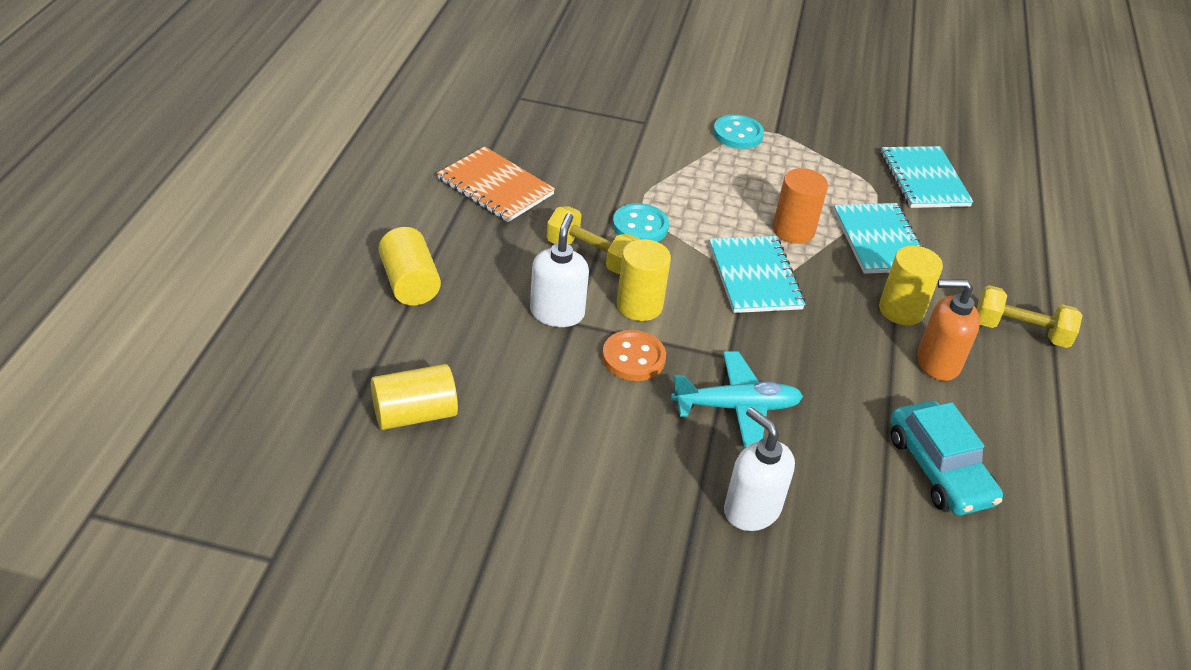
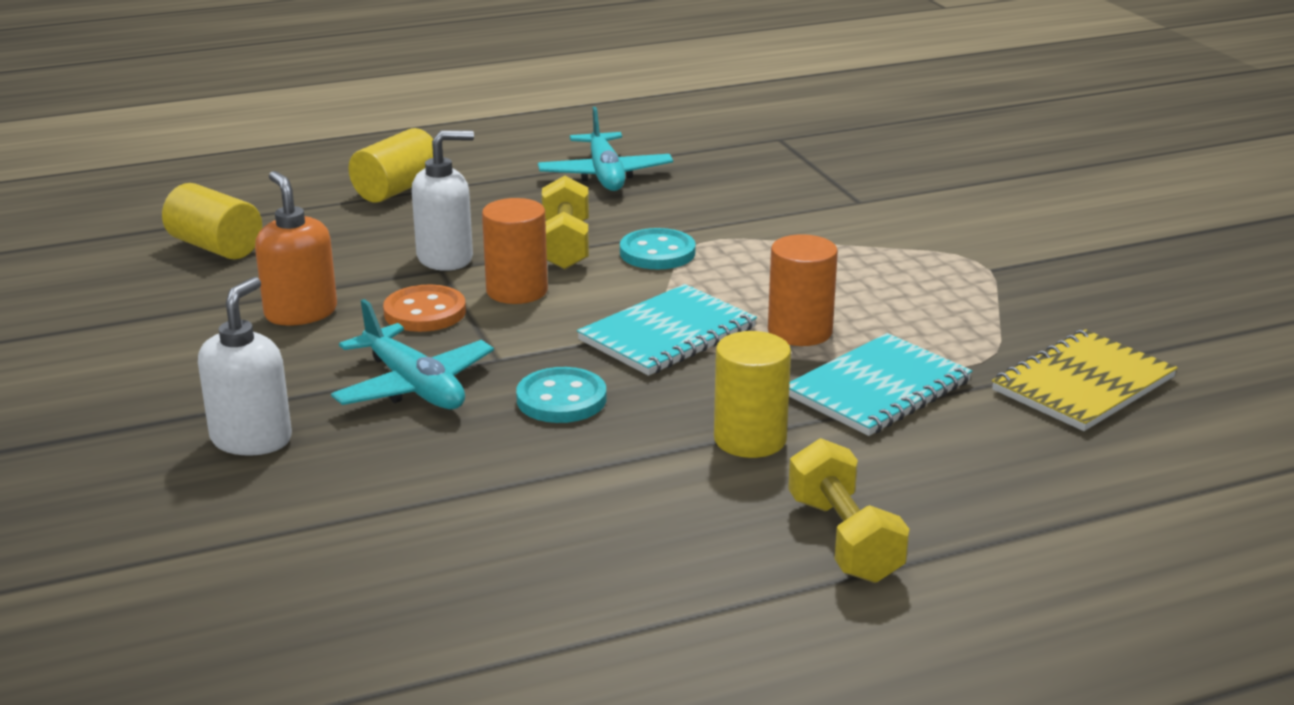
camera: 60 degrees right, 15 degrees down
(495, 187) = (605, 175): orange notebook -> turquoise plane
(639, 305) = (517, 291): yellow cylinder -> orange cylinder
(738, 134) = (939, 250): turquoise button -> turquoise button (561, 399)
(924, 179) = (1083, 384): turquoise notebook -> yellow notebook
(937, 363) = (675, 490): orange soap dispenser -> orange soap dispenser (301, 313)
(939, 469) = (457, 541): turquoise car -> none

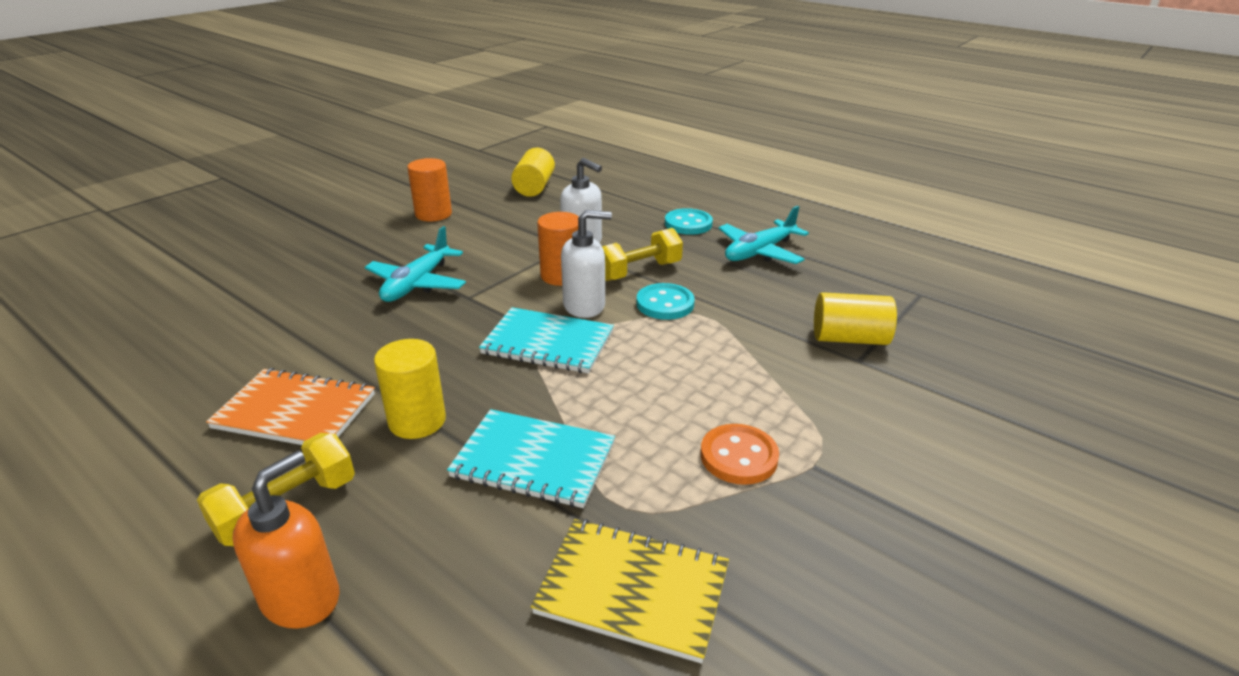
camera: 60 degrees right, 5 degrees up
(252, 439) = (334, 262): white soap dispenser -> white soap dispenser (584, 306)
(301, 313) = (479, 229): orange soap dispenser -> orange soap dispenser (301, 598)
(397, 189) = (655, 203): yellow cylinder -> yellow cylinder (849, 338)
(425, 312) = (509, 259): orange button -> orange button (738, 456)
(561, 399) = (430, 333): turquoise button -> turquoise button (688, 224)
(654, 515) = (295, 411): none -> orange notebook
(800, 331) = (599, 396): orange cylinder -> orange cylinder (433, 214)

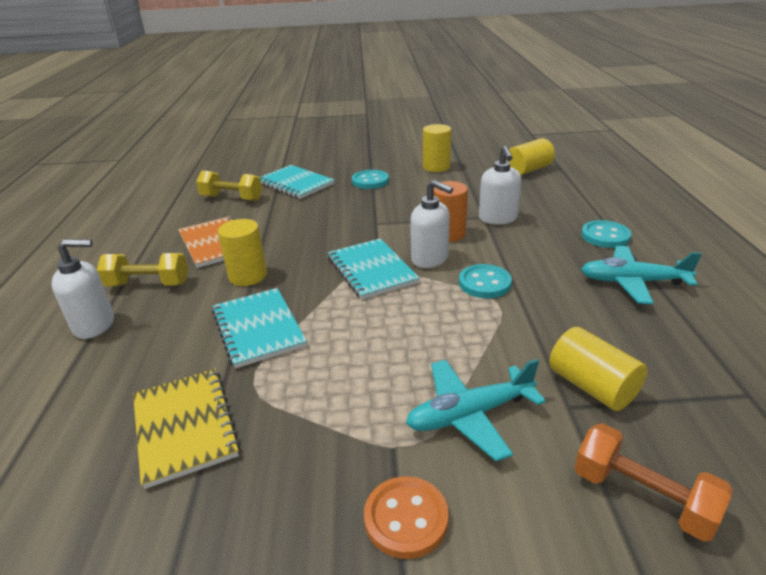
camera: 50 degrees right, 0 degrees up
(278, 295) = (295, 184): none -> turquoise notebook
(301, 598) = (95, 325): orange soap dispenser -> white soap dispenser
(380, 255) = (370, 181): none -> turquoise button
(417, 284) = (362, 204): turquoise plane -> turquoise plane (469, 415)
(433, 214) = (436, 167): orange cylinder -> yellow cylinder
(639, 271) = (505, 253): yellow dumbbell -> yellow dumbbell (232, 198)
(738, 456) = (357, 405): orange button -> orange button (406, 518)
(968, 387) = (642, 497): none -> orange dumbbell

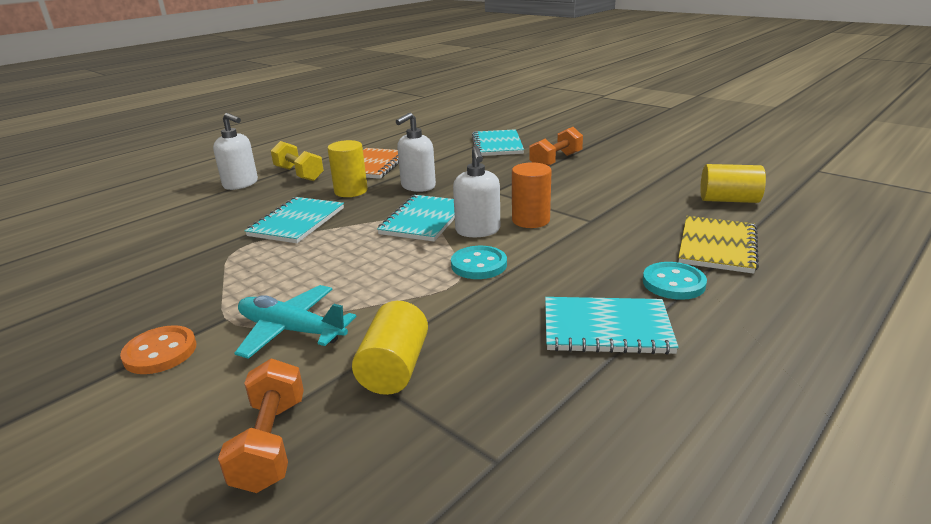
camera: 45 degrees right, 5 degrees down
(184, 426) = (179, 250): yellow notebook -> yellow notebook (717, 246)
(232, 198) = (437, 141): yellow dumbbell -> none
(370, 181) = (556, 161): turquoise button -> orange dumbbell
(436, 167) = (637, 168): yellow cylinder -> none
(498, 218) = (599, 226): white soap dispenser -> white soap dispenser (418, 186)
(632, 282) = (606, 328): turquoise plane -> turquoise notebook

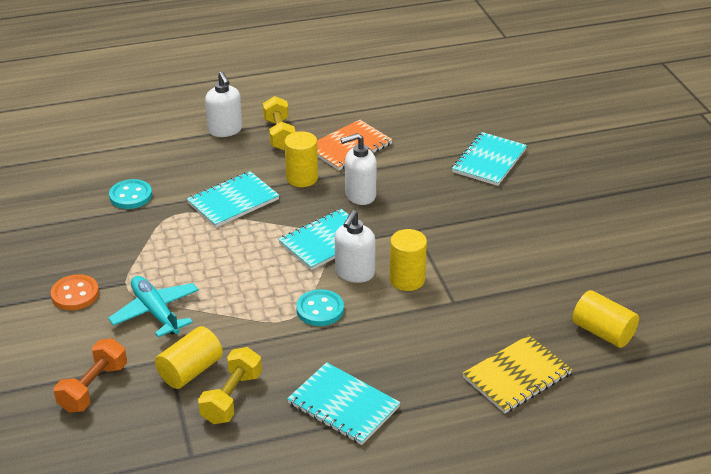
camera: 30 degrees right, 10 degrees up
(476, 373) = (232, 398): none -> yellow dumbbell
(530, 220) = (407, 279): orange cylinder -> yellow cylinder
(556, 161) = (516, 210): orange dumbbell -> none
(673, 283) = (435, 393): turquoise button -> turquoise button (130, 196)

